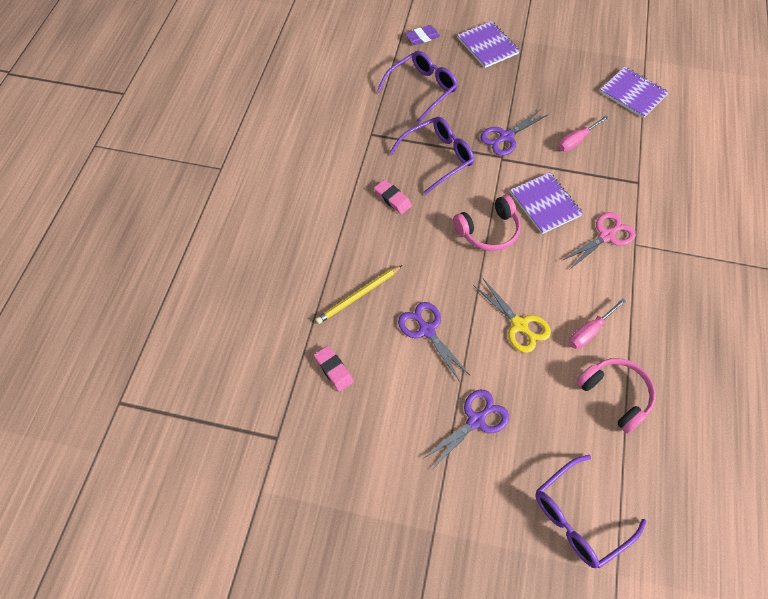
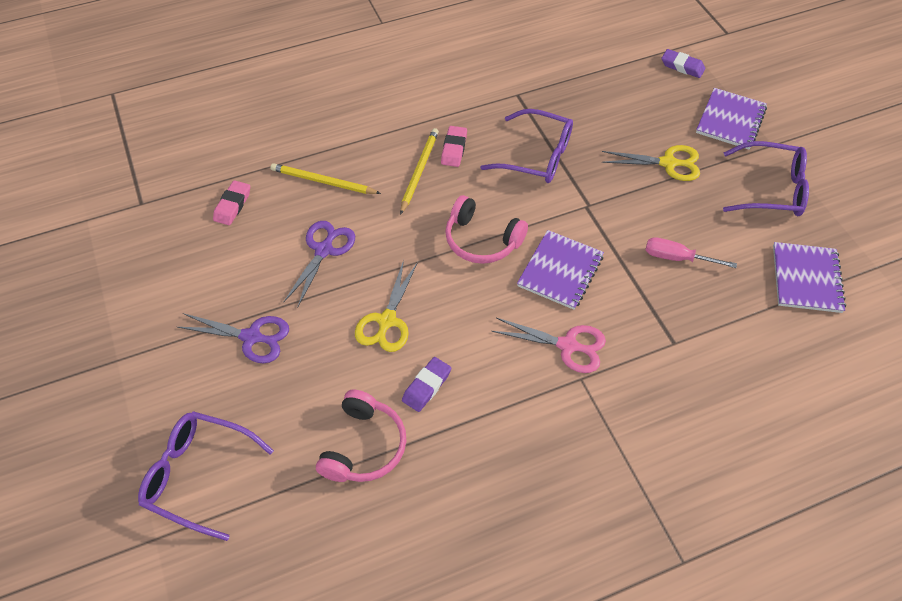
camera: 55 degrees right, 5 degrees down
(397, 230) = (419, 171): none -> yellow pencil
(422, 89) = (613, 101): purple glasses -> purple glasses (771, 189)
(498, 97) = (668, 163): none -> yellow scissors
(506, 137) = (619, 195): purple scissors -> none
(589, 331) = (426, 386): pink screwdriver -> purple eraser

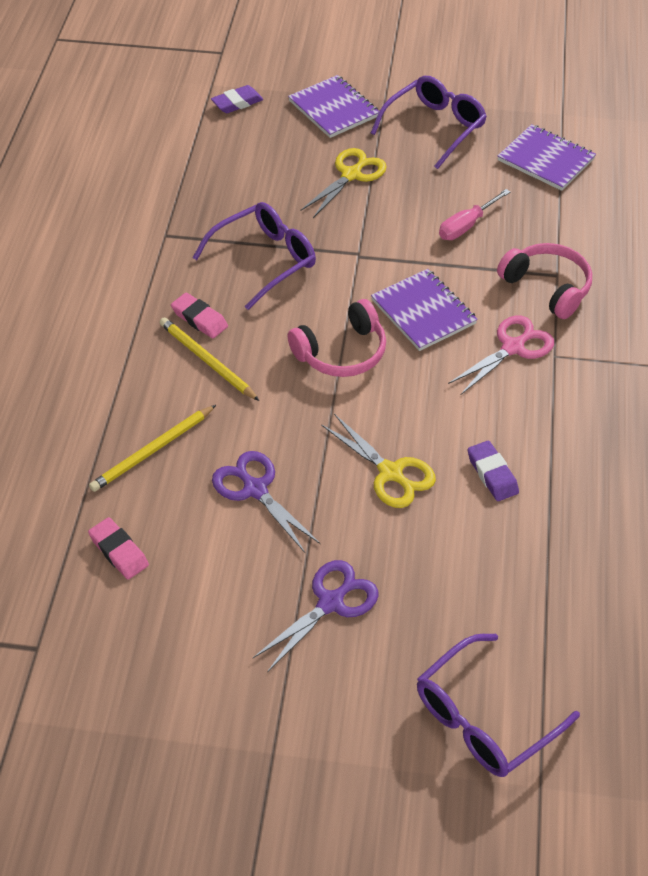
camera: 60 degrees left, 5 degrees down
(363, 446) = (531, 555): pink headphones -> pink headphones (547, 287)

